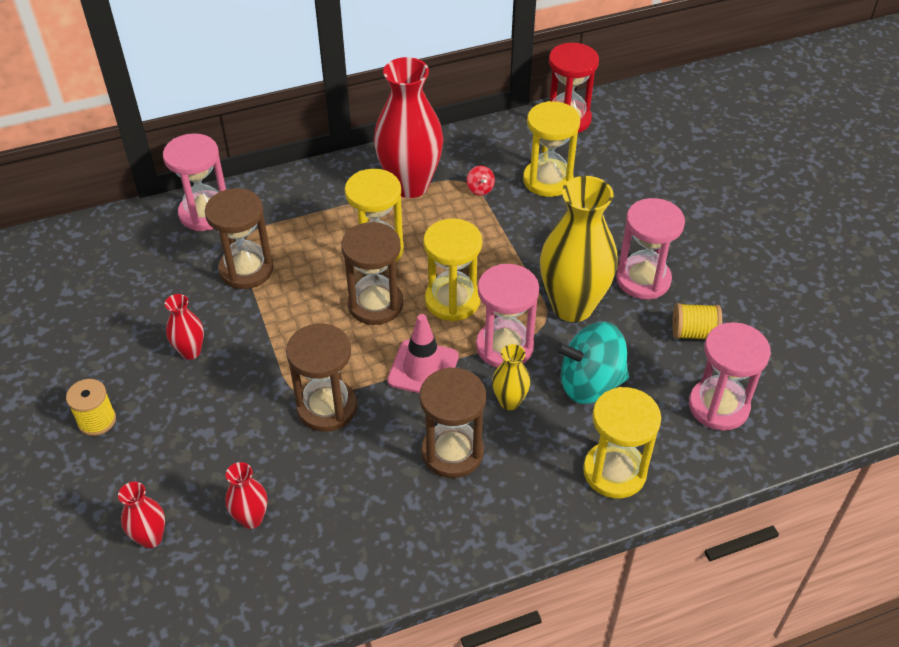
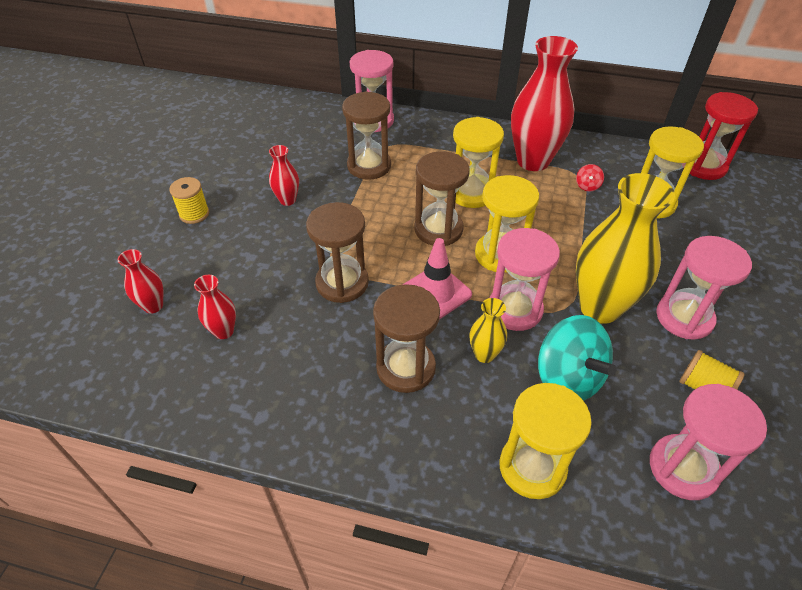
camera: 35 degrees right, 0 degrees up
(590, 383) = (567, 378): turquoise spinning top -> turquoise spinning top turned 150 degrees counterclockwise

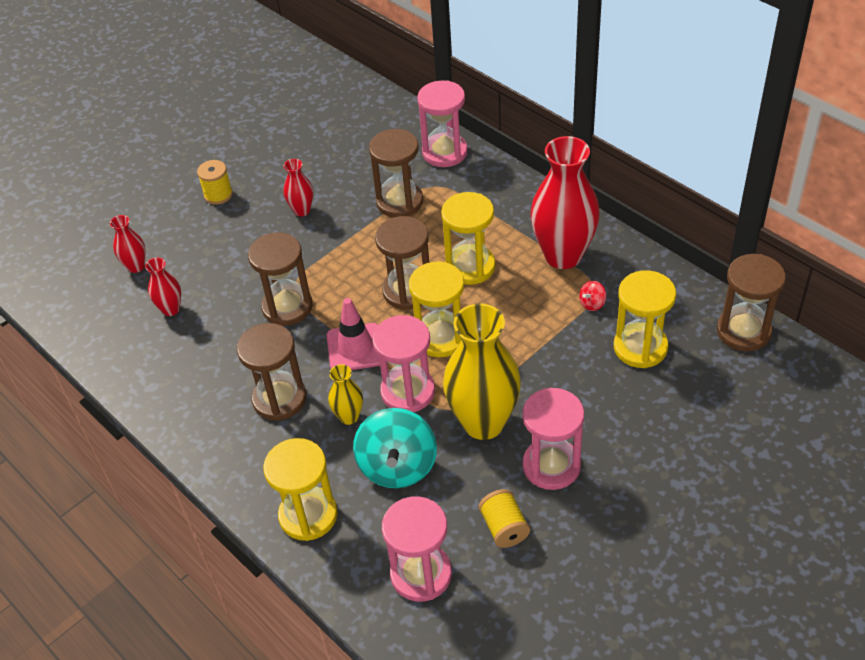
camera: 35 degrees right, 0 degrees up
(703, 166) = (743, 331): red hourglass -> brown hourglass

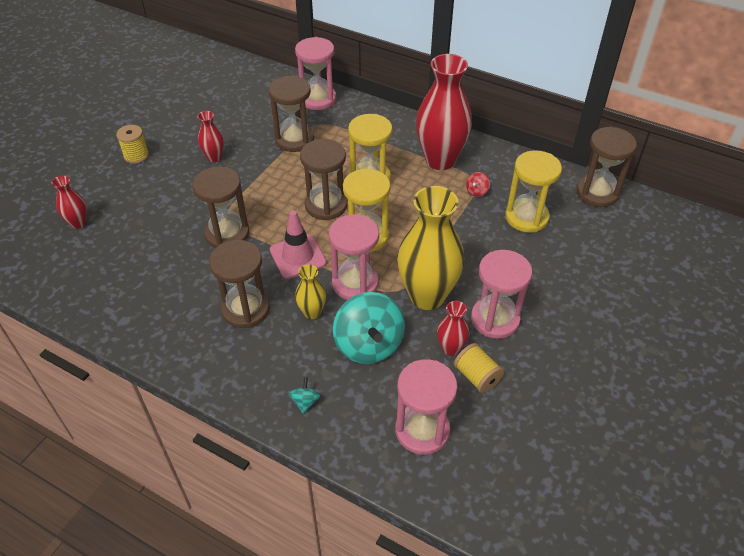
camera: 20 degrees left, 0 degrees up
(171, 309) = (122, 253): red vase -> red vase (450, 348)
(308, 515) = (305, 401): yellow hourglass -> turquoise spinning top

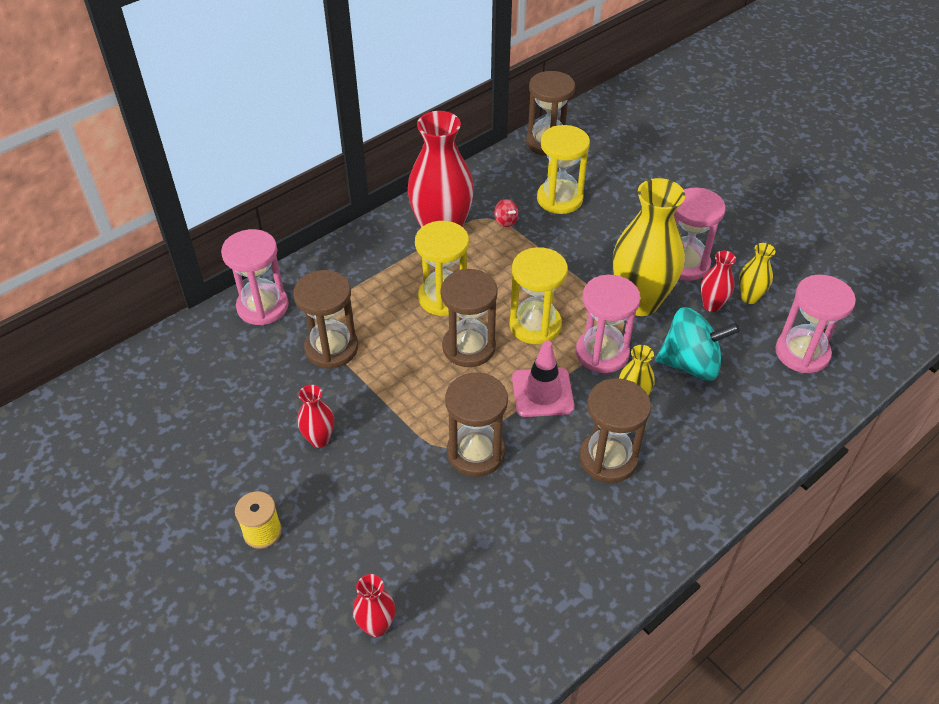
camera: 70 degrees left, 0 degrees up
(305, 401) = (751, 433): turquoise spinning top -> none
(477, 376) = (749, 297): yellow spool -> yellow vase

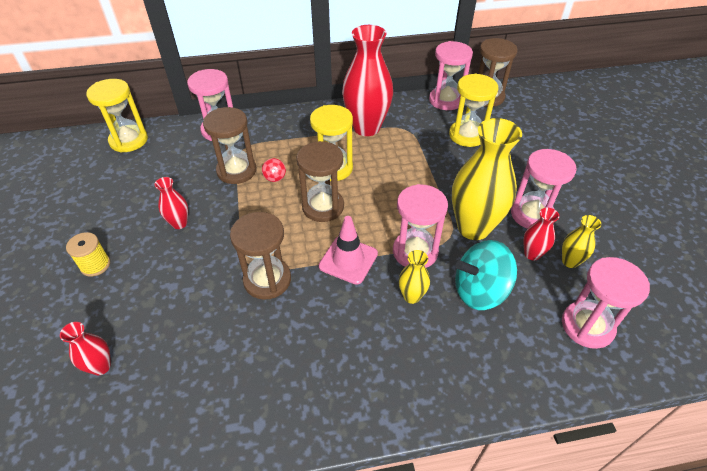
camera: 30 degrees right, 0 degrees up
(505, 164) = (446, 100): none -> pink hourglass
(505, 221) = (416, 136): red spinning top -> red spinning top (274, 177)
(535, 325) = (381, 211): yellow hourglass -> yellow hourglass (129, 140)
(608, 458) = (357, 332): brown hourglass -> none
(690, 364) = (479, 291): turquoise spinning top -> turquoise spinning top turned 135 degrees clockwise

